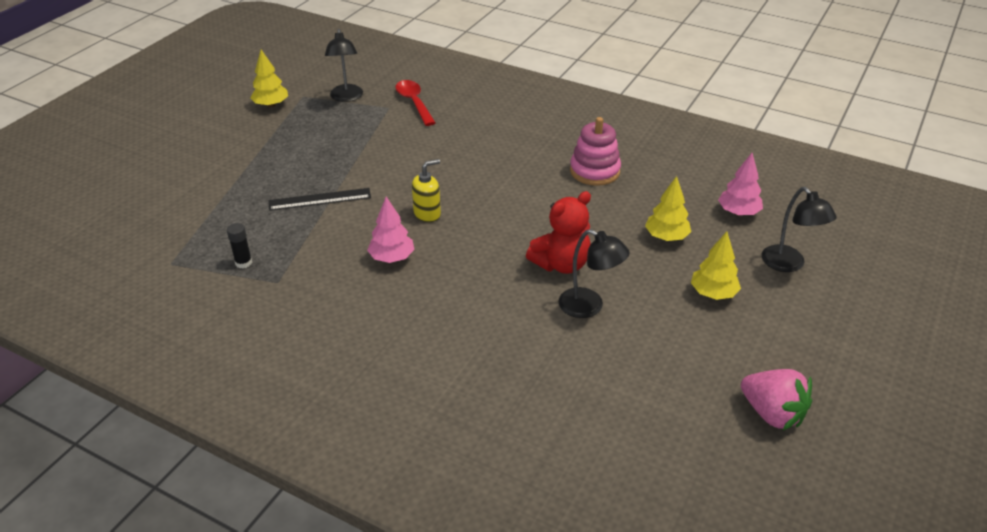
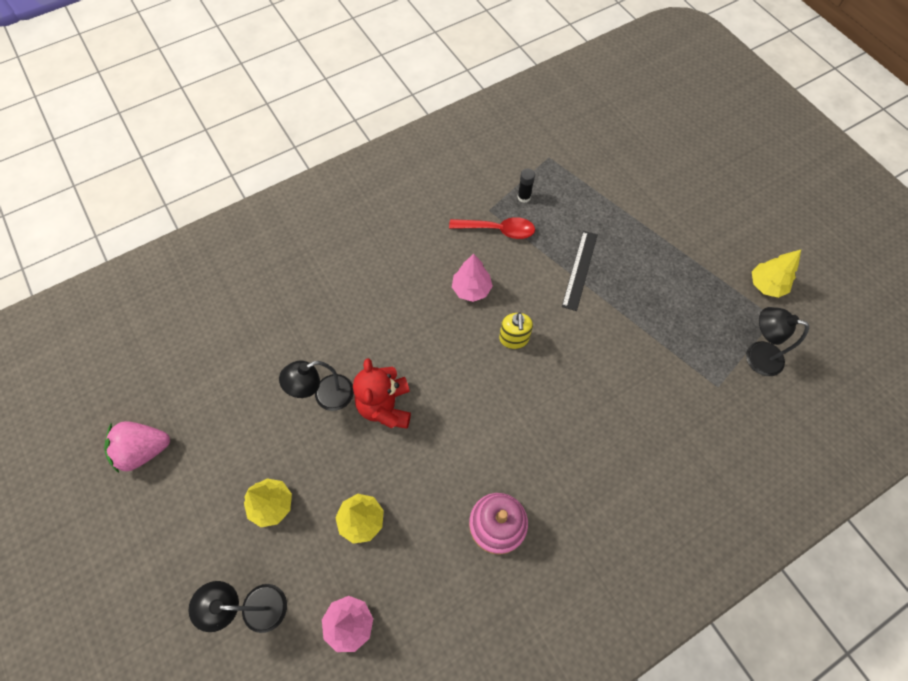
camera: 120 degrees right, 25 degrees up
(414, 102) = (718, 415): red spoon -> red spoon (498, 230)

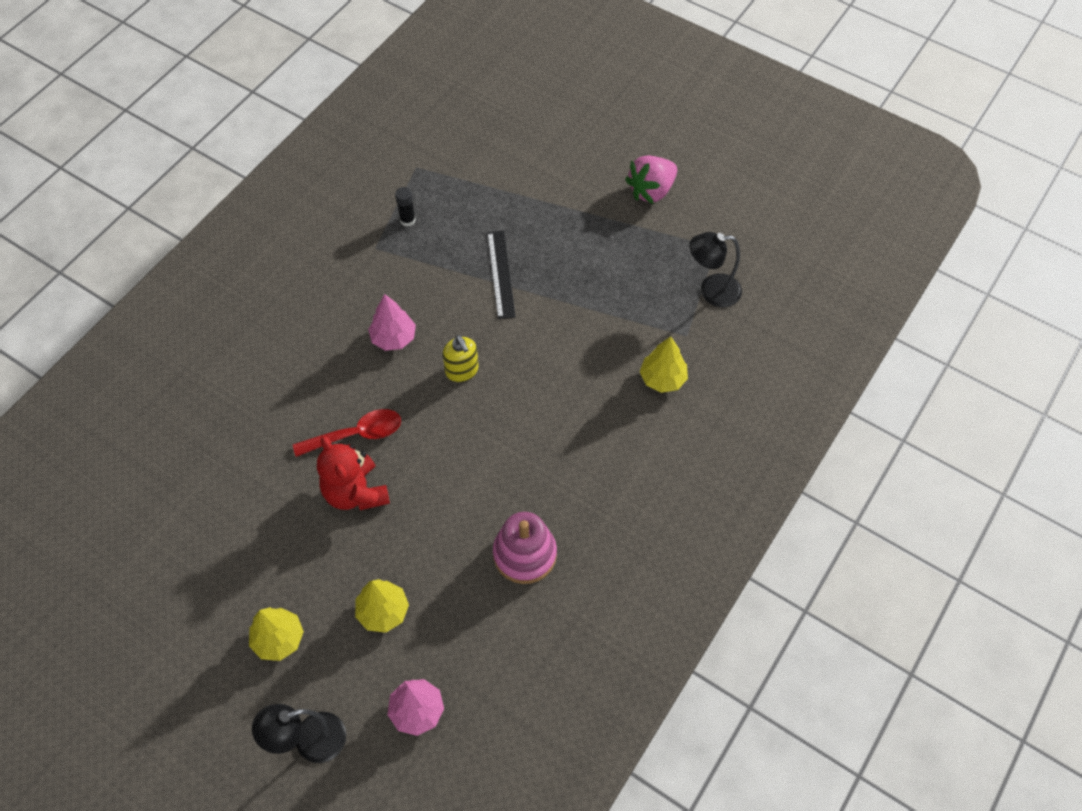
camera: 25 degrees left, 5 degrees down
(144, 450) = (104, 649): pink strawberry -> pink strawberry (651, 191)
(326, 396) = (285, 509): black lamp -> none
(498, 230) = (395, 265): red spoon -> red spoon (356, 434)
(766, 285) = (695, 218): yellow tree -> yellow tree (662, 378)

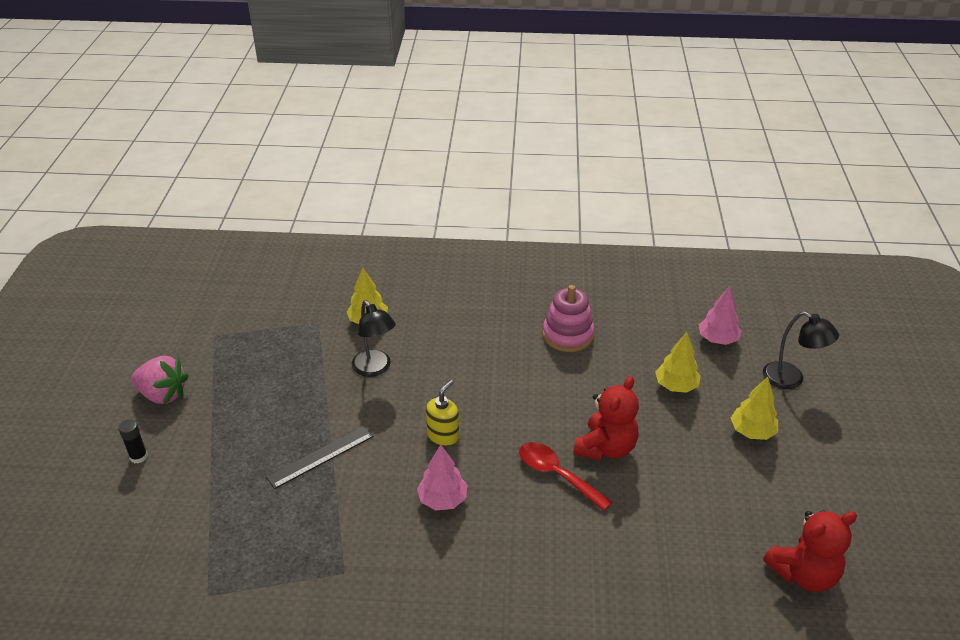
camera: 120 degrees left, 20 degrees down
(124, 557) = (803, 574): none -> red teddy bear
(407, 220) = (291, 563): black glue stick -> black glue stick (138, 457)
(711, 291) = (264, 323): black lamp -> black lamp (375, 369)

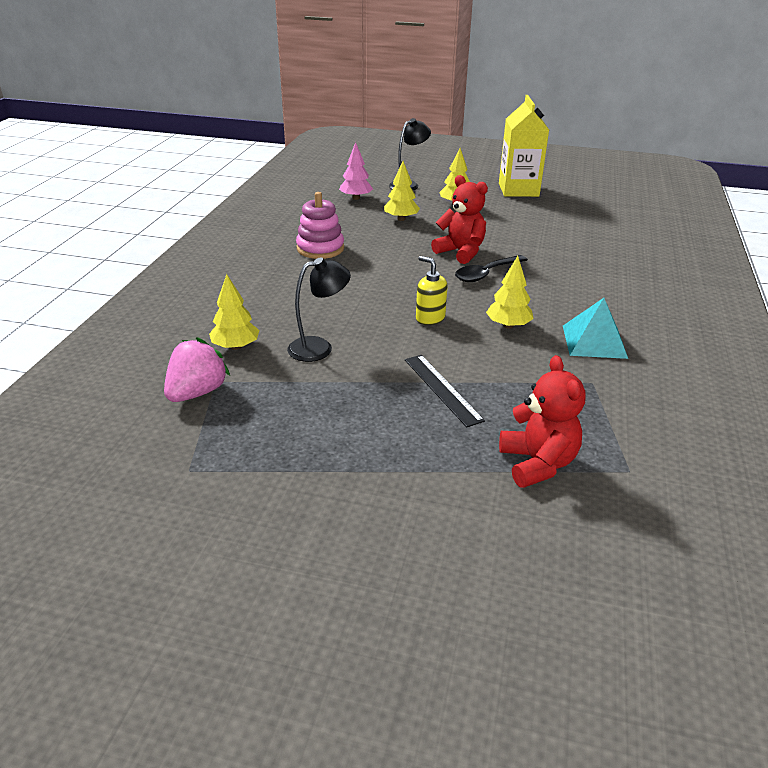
camera: 80 degrees left, 5 degrees down
(138, 457) = (412, 539): black glue stick -> none
(163, 395) = (294, 519): pink strawberry -> pink strawberry (197, 392)
(425, 577) = (594, 341): none -> turquoise pyramid
(442, 499) = (508, 325): pink tree -> yellow tree
(556, 475) = (486, 274): red spoon -> black spoon
(803, 574) = (579, 212): red teddy bear -> red teddy bear (537, 463)
(848, 497) = (518, 190): none -> yellow carton

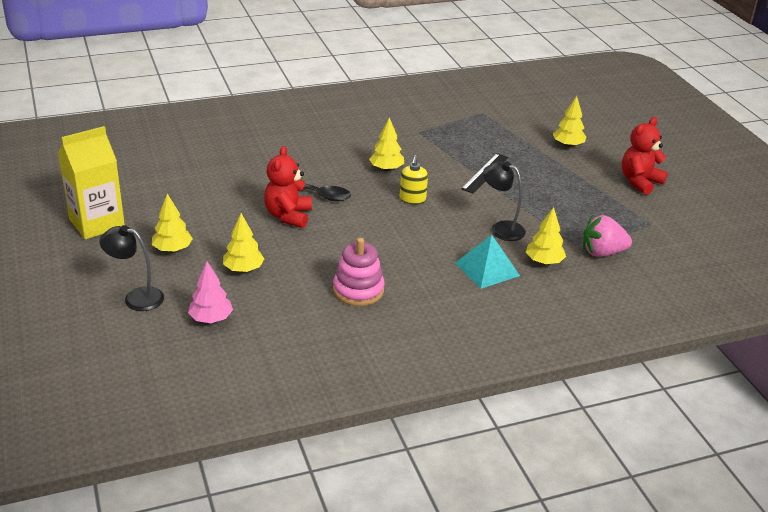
camera: 125 degrees left, 0 degrees up
(457, 512) = (568, 145): none -> yellow tree
(537, 463) = (508, 134): red teddy bear -> red teddy bear (639, 182)
(594, 341) = (371, 138): turquoise pyramid -> turquoise pyramid (487, 269)

